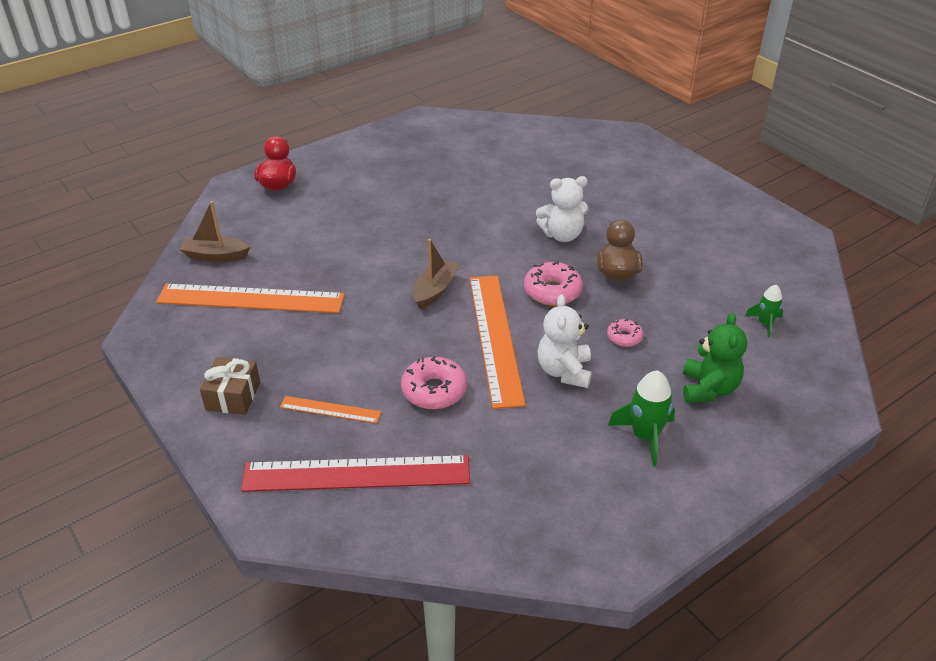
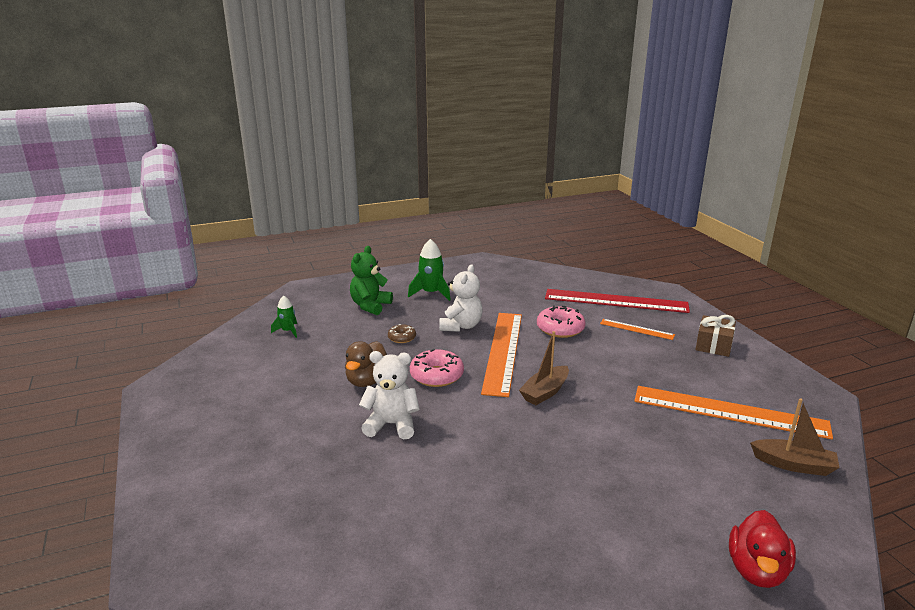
camera: 165 degrees left, 15 degrees down
(624, 337) = (402, 338): pink donut -> brown donut

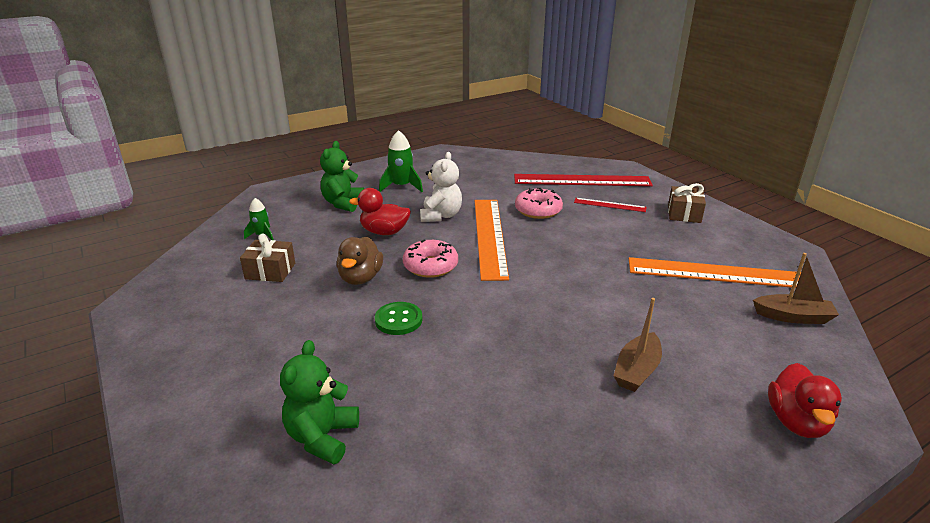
camera: 10 degrees left, 5 degrees up
(287, 366) = (270, 271): none -> brown gift
(294, 524) = (322, 437): none -> green teddy bear
(391, 425) = (398, 320): white teddy bear -> green button
(402, 338) = (384, 232): brown donut -> red duck
(545, 392) = (542, 272): brown boat -> brown boat (637, 370)
(636, 329) = (609, 205): orange ruler -> red ruler

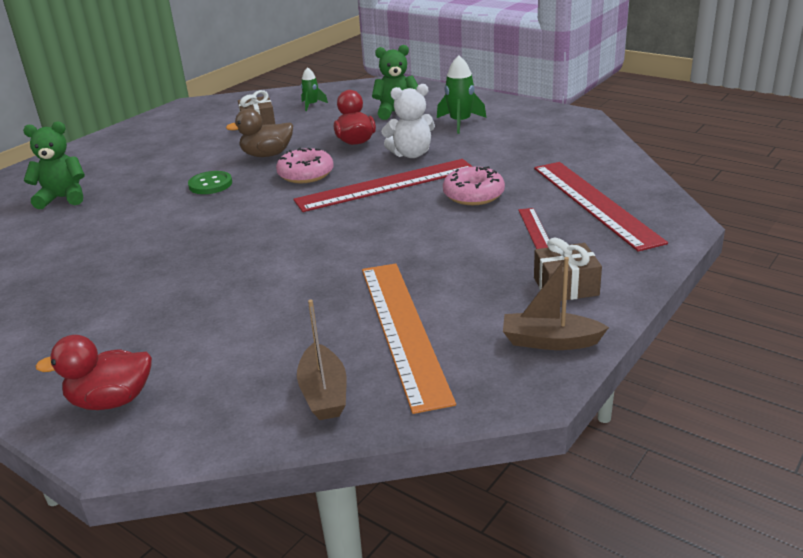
camera: 70 degrees right, 0 degrees up
(489, 236) = (386, 185): orange ruler -> red ruler
(637, 370) = (173, 300): brown boat -> brown boat (550, 341)

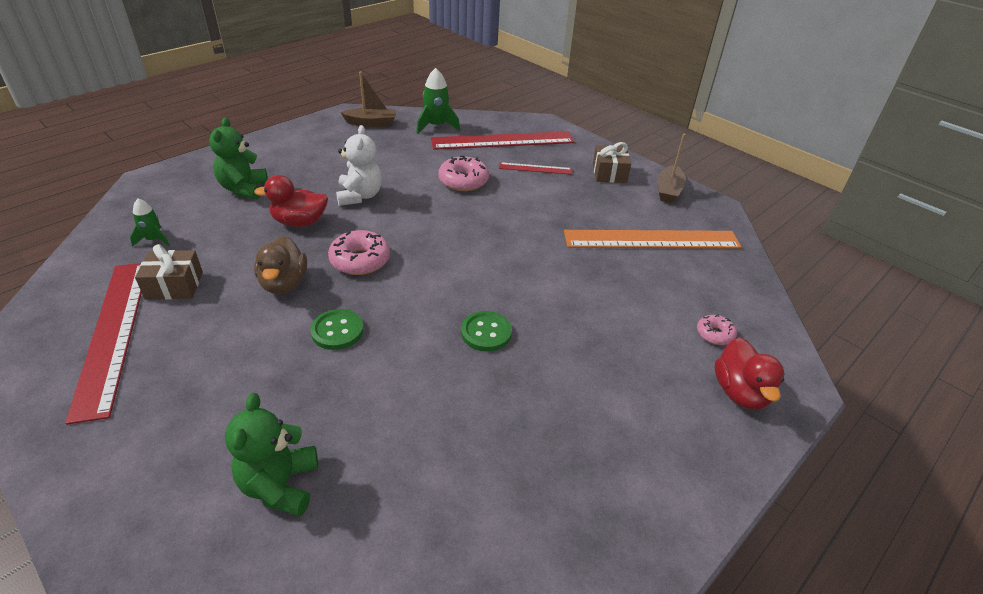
camera: 85 degrees left, 10 degrees up
(210, 243) = (486, 332): none -> green button
(210, 383) = (714, 334): none -> pink donut
(324, 393) = (723, 280): brown boat -> brown boat (371, 123)
(386, 185) = (417, 217): red ruler -> red ruler (113, 333)
(460, 122) = (308, 161): green rocket -> green rocket (436, 126)

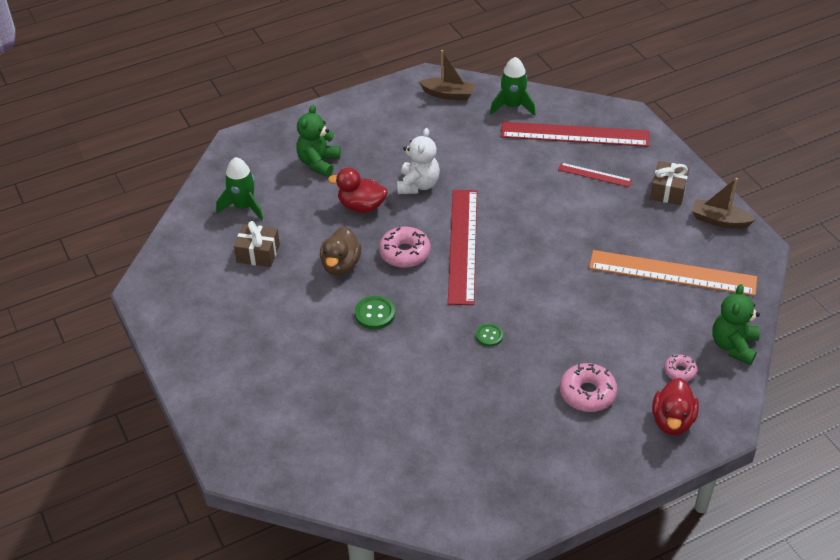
camera: 20 degrees right, 5 degrees up
(113, 333) = (214, 287): red ruler -> red ruler (462, 245)
(154, 239) = (243, 207): green rocket -> green rocket, size x1.62
(280, 485) = (319, 416): green teddy bear -> green teddy bear (733, 346)
(463, 181) = (518, 181): pink donut -> pink donut (587, 393)
(486, 332) = (489, 336): green button -> green button, size x0.66
(668, 191) = (719, 220): brown boat -> brown boat turned 75 degrees clockwise

